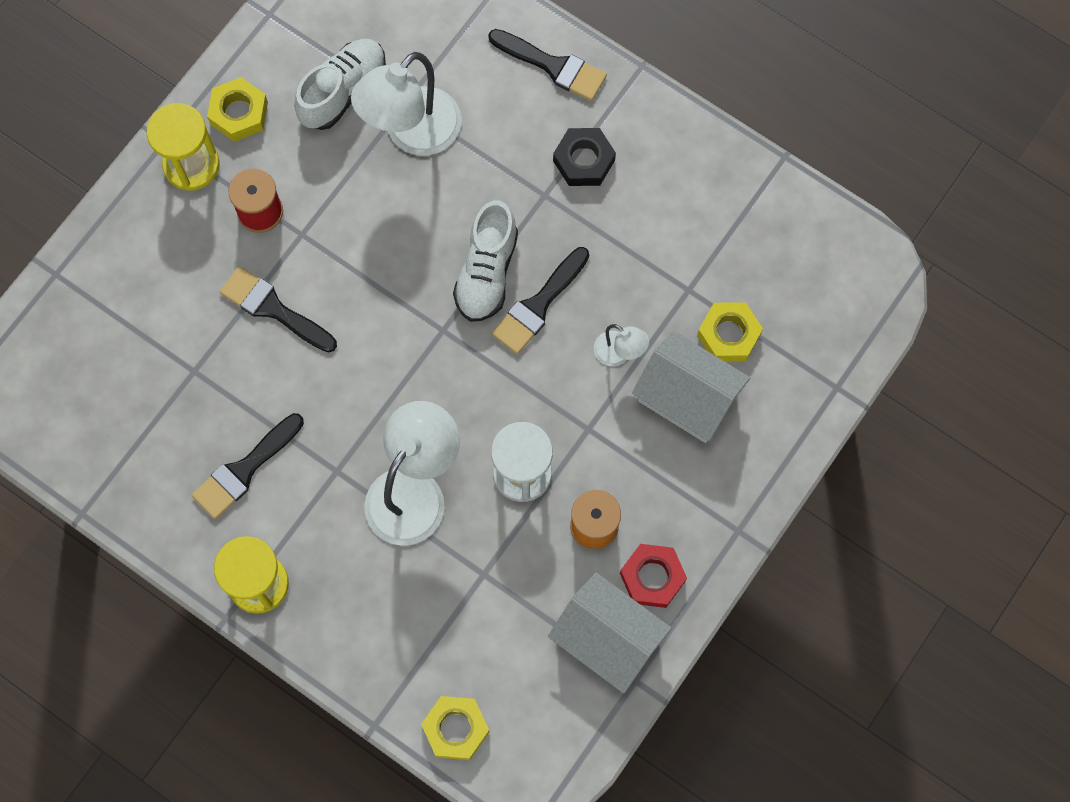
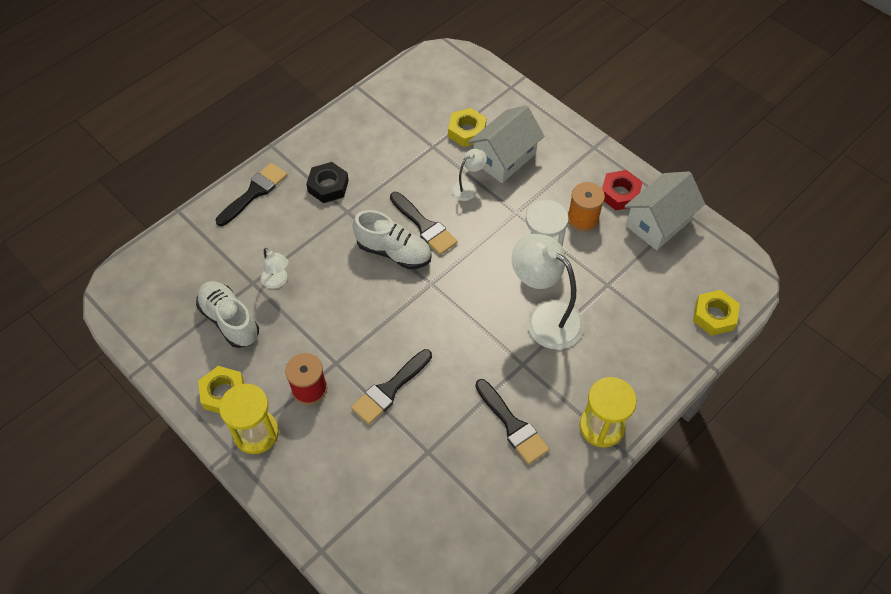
camera: 80 degrees left, 15 degrees down
(412, 134) = (277, 281): white lamp -> white lamp, size x0.48

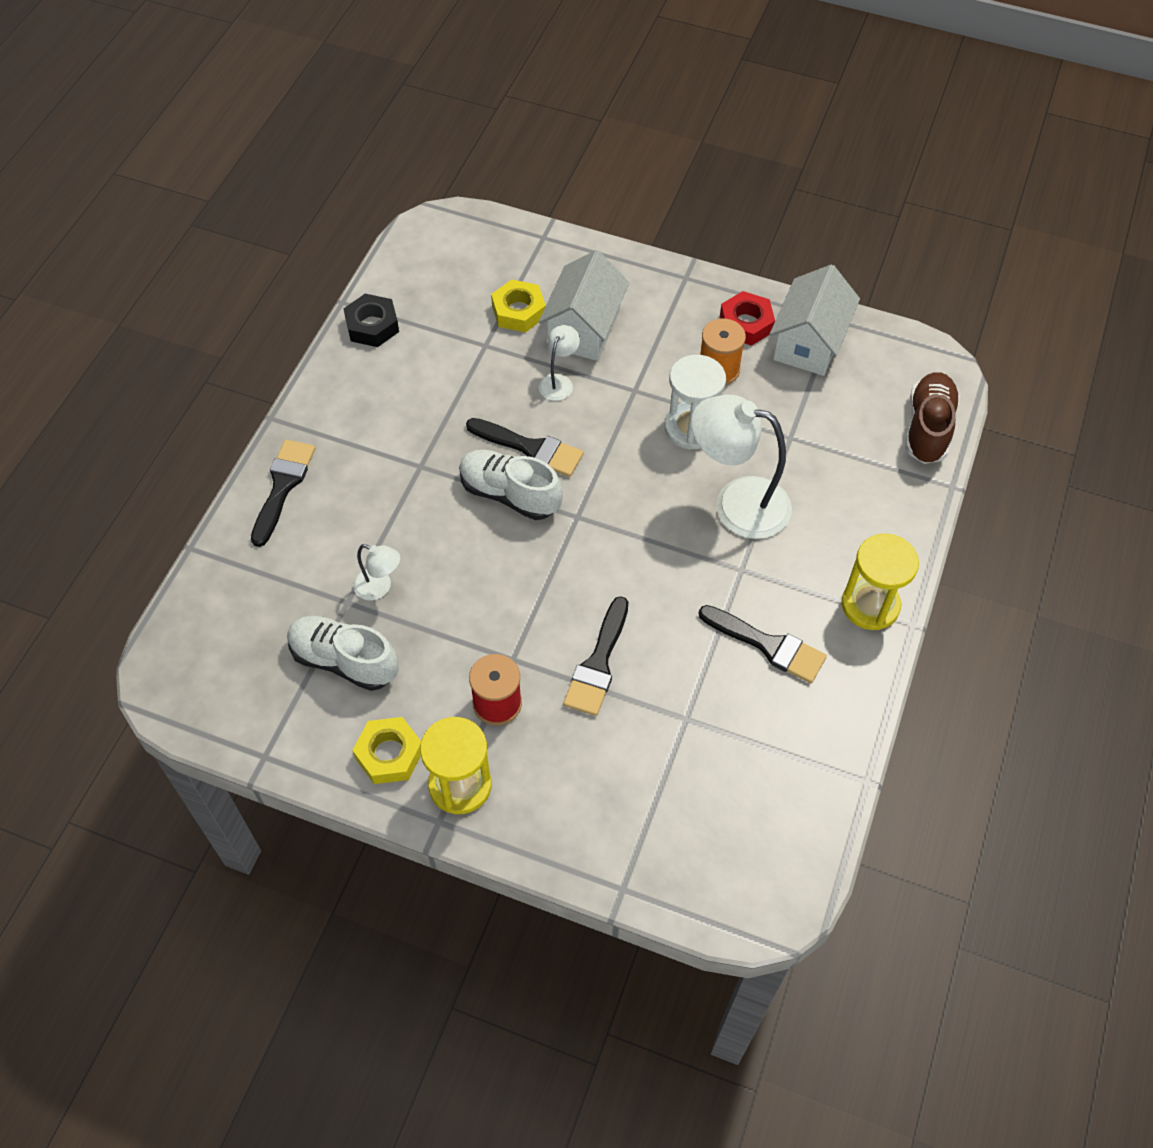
camera: 25 degrees left, 0 degrees up
(328, 186) = (377, 443): black nut -> black nut (372, 326)
(394, 252) = (509, 494): white shoe -> white shoe turned 150 degrees counterclockwise
(714, 316) = (927, 428): yellow nut -> brown shoe

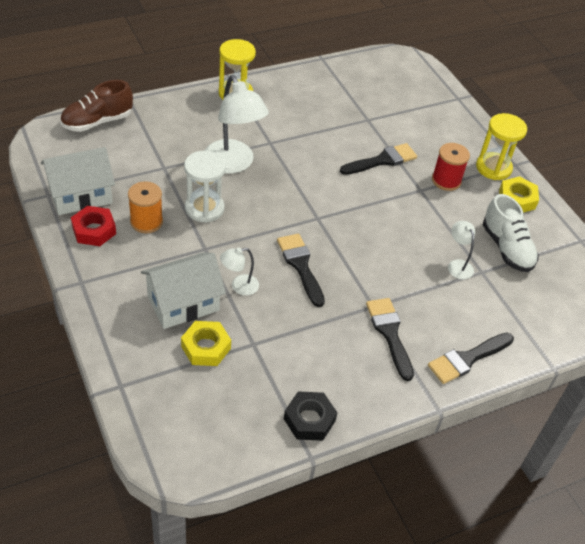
camera: 140 degrees left, 10 degrees down
(509, 494) = (340, 253): white shoe -> none
(768, 645) = (299, 113): black brush -> black brush (389, 333)

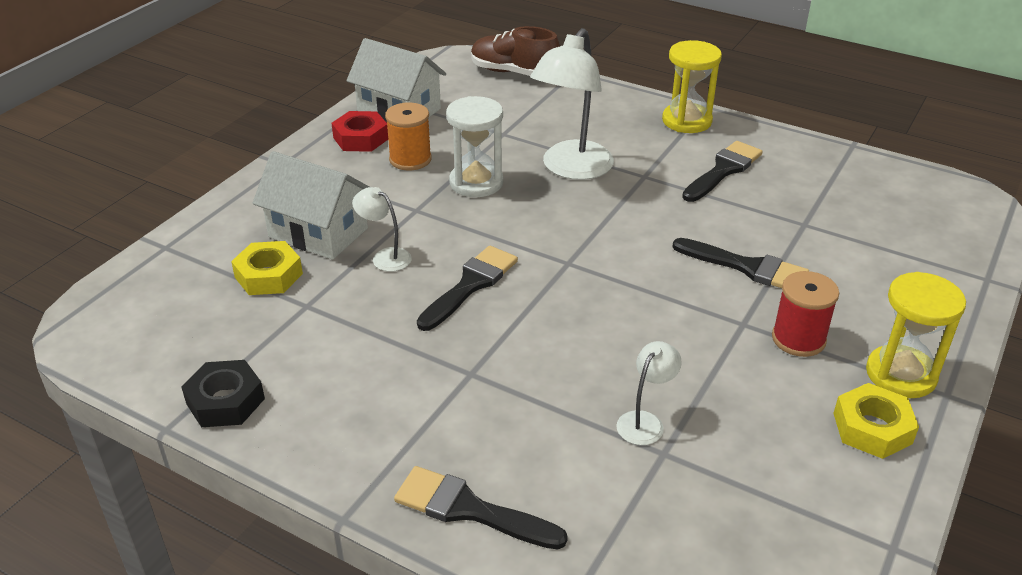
camera: 60 degrees right, 10 degrees down
(389, 333) = (437, 409): black brush -> black brush (723, 170)
(507, 248) = (749, 460): white shoe -> none

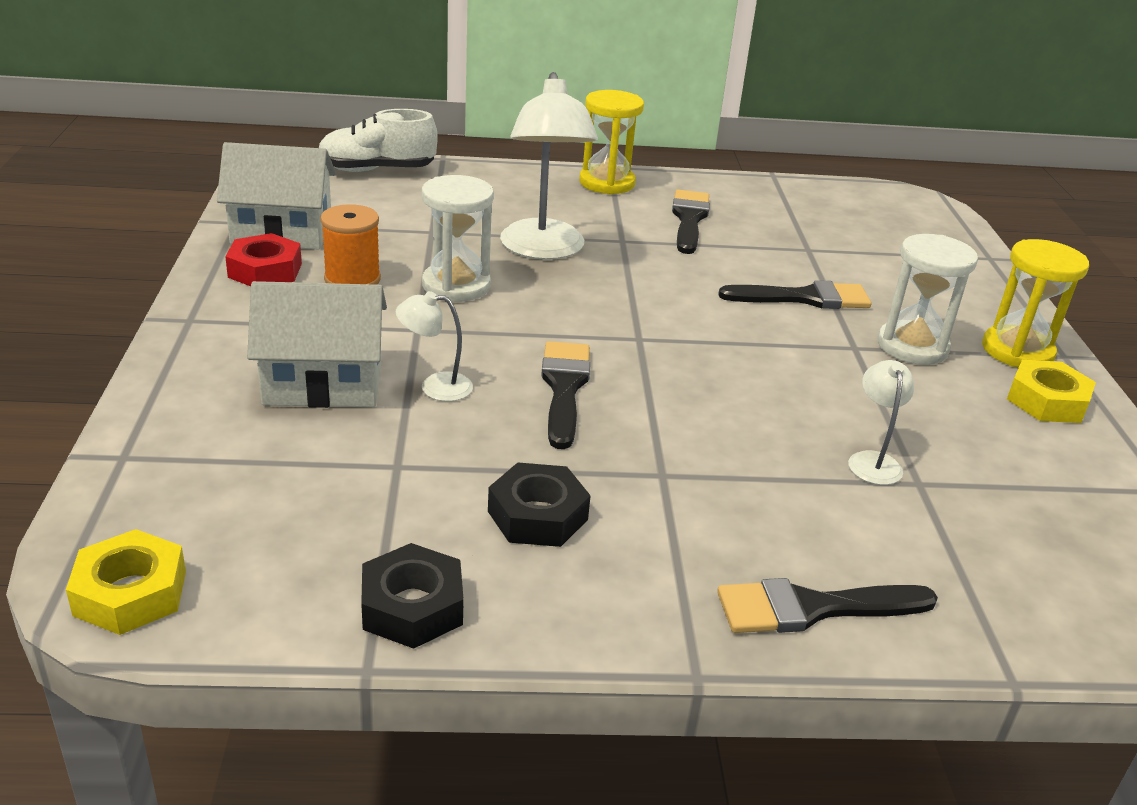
camera: 35 degrees left, 5 degrees down
(268, 275) = (310, 447): yellow nut -> yellow nut (130, 593)
(357, 371) = (537, 515): none -> black nut
(513, 72) = (377, 170): brown shoe -> white shoe
(798, 339) = (912, 346): red spool -> white hourglass

